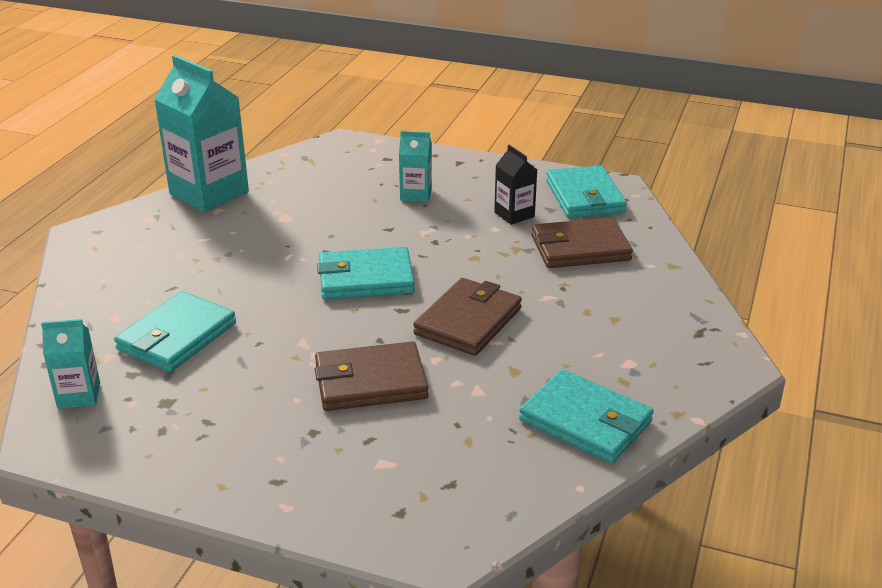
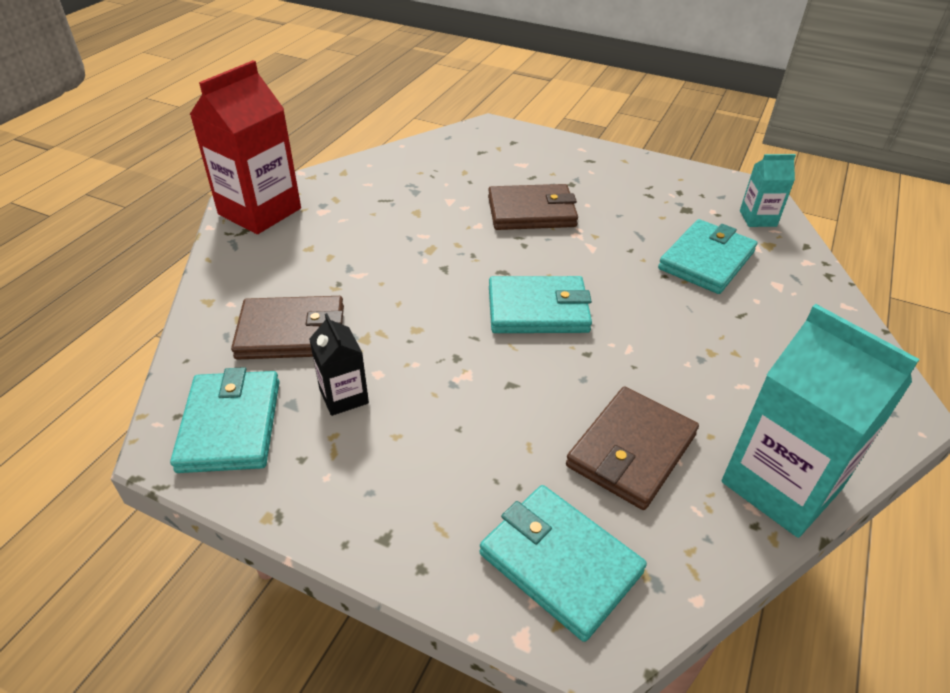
camera: 175 degrees left, 10 degrees up
(416, 194) = (469, 452): turquoise carton -> none
(468, 321) = (442, 255): brown wallet -> brown wallet (631, 450)
(585, 421) = (379, 176): turquoise wallet -> turquoise wallet (560, 562)
(702, 356) = (260, 211): none -> red carton

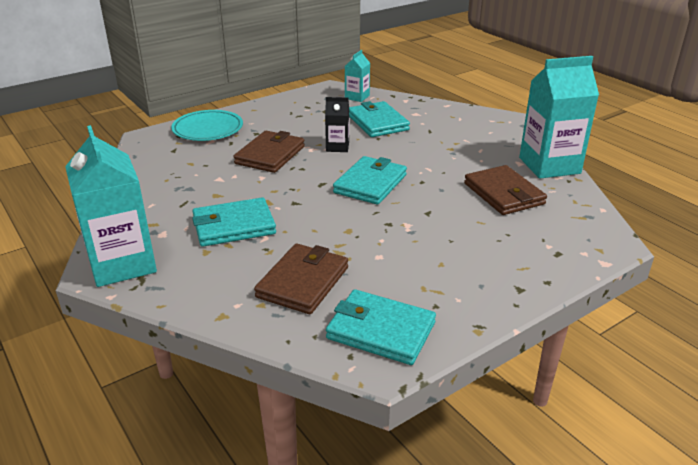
camera: 60 degrees left, 10 degrees down
(260, 211) = (122, 264): red carton -> turquoise carton
(344, 396) = (390, 275): black carton -> black carton (337, 147)
(544, 152) = (208, 129): none -> turquoise plate
(560, 562) = (564, 238): turquoise wallet -> turquoise wallet (234, 226)

